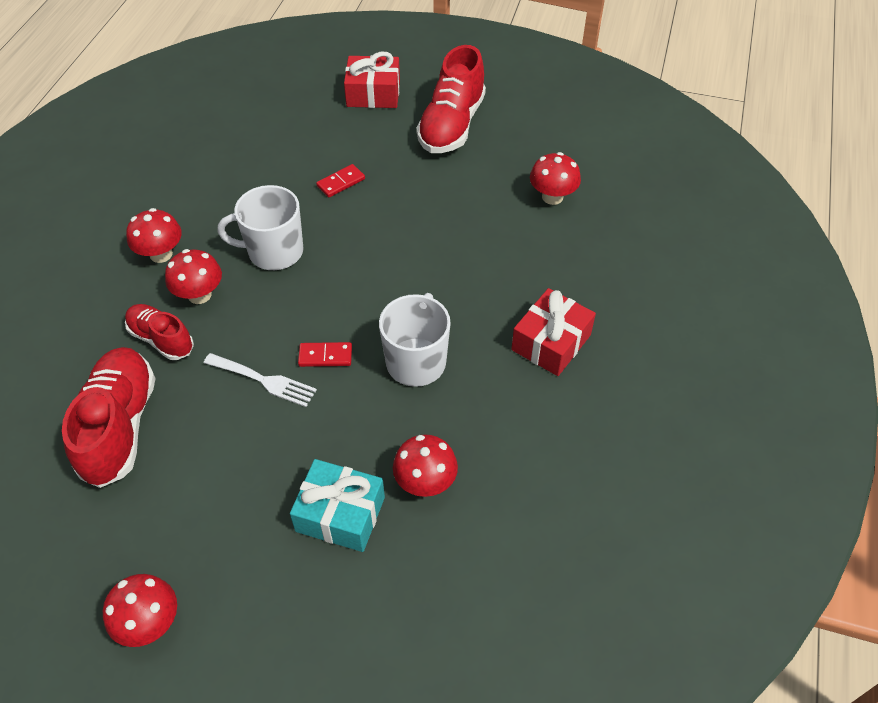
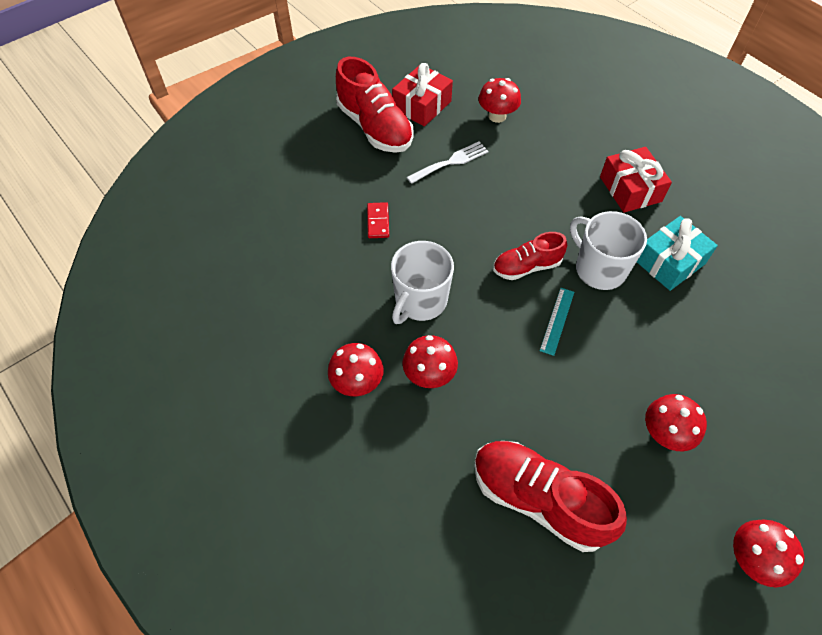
camera: 55 degrees left, 5 degrees up
(161, 339) = (460, 425): red shoe -> red shoe (526, 267)
(264, 380) = (555, 372): white fork -> white fork (451, 162)
(325, 356) = (557, 320): red domino -> turquoise ruler
(340, 514) = (712, 383): turquoise gift -> turquoise gift (669, 262)
(373, 93) = (293, 152): red gift -> red gift (422, 105)
(425, 482) = (711, 319): red mushroom -> red mushroom (665, 434)

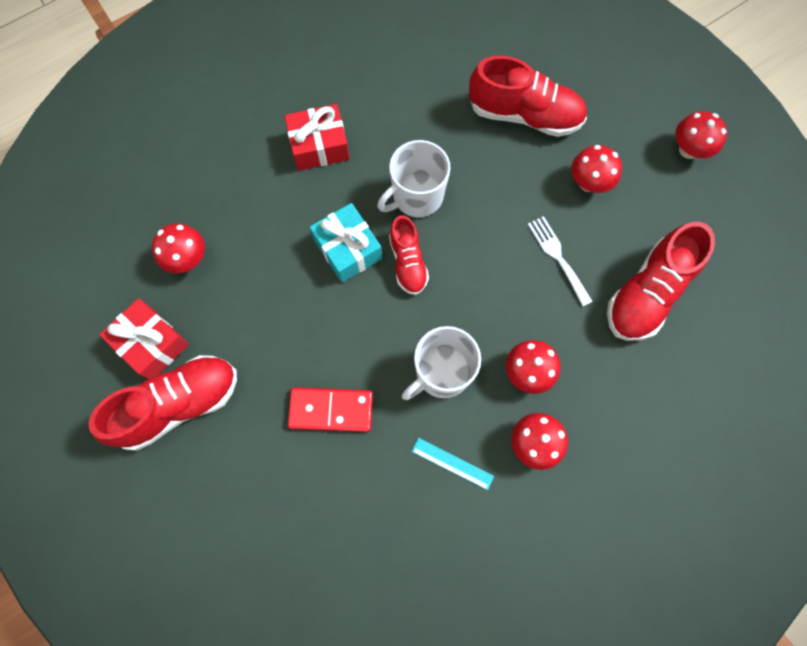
camera: 85 degrees left, 15 degrees up
(378, 221) = (331, 410): red domino -> red domino, size x1.69
(420, 301) = (441, 373): white mug -> white mug turned 105 degrees clockwise
(451, 162) = (252, 320): white fork -> white fork (557, 257)
(557, 320) = (473, 246): turquoise ruler -> turquoise ruler (452, 463)
(669, 262) = (414, 134): turquoise gift -> turquoise gift (348, 249)
(730, 363) = (524, 115): none -> red shoe

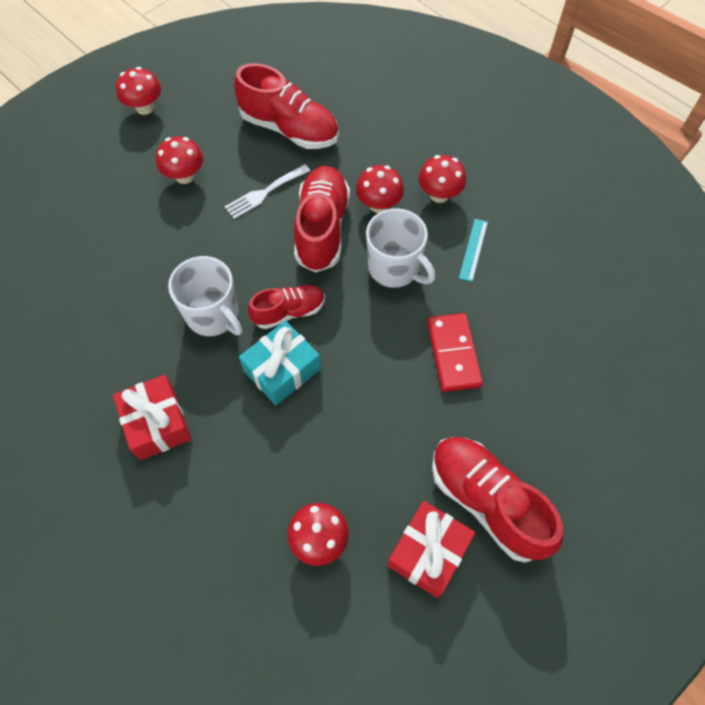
camera: 100 degrees left, 10 degrees down
(524, 115) = (111, 233): red shoe -> red shoe (322, 229)

